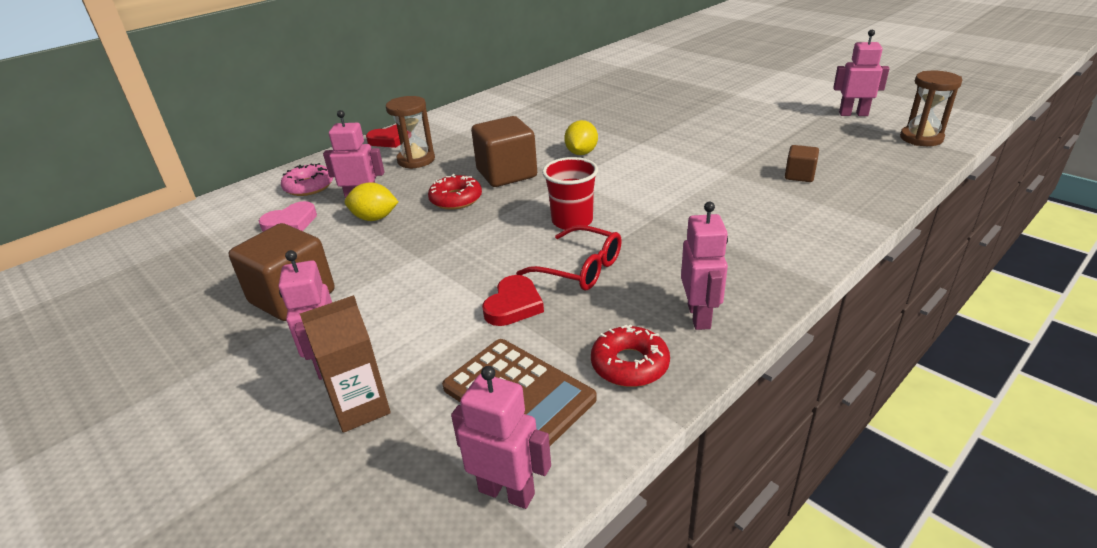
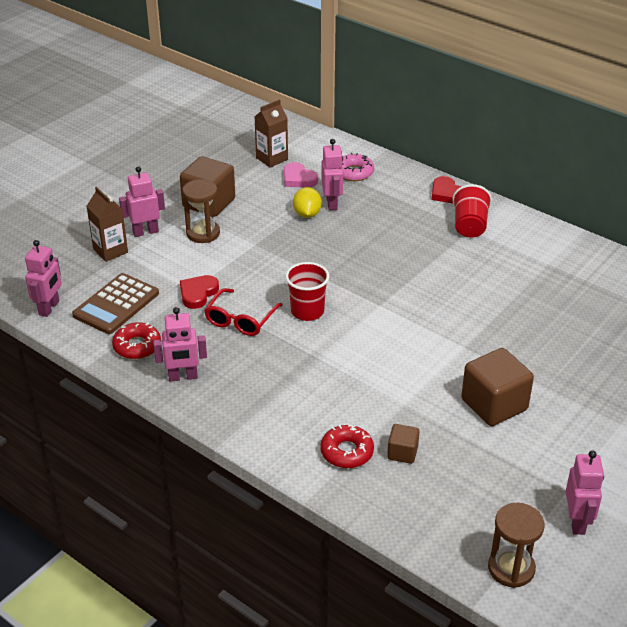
camera: 80 degrees right, 5 degrees up
(224, 242) = (272, 159): none -> brown carton
(416, 160) = (407, 215): brown hourglass -> brown hourglass (203, 233)
(453, 132) = (469, 226): none -> red cup
(456, 199) = (339, 248): red donut -> red donut (347, 452)
(506, 174) = (386, 268): brown cube -> brown cube (494, 405)
(513, 305) = (198, 293): red heart -> red heart turned 105 degrees clockwise
(581, 153) = (434, 309): yellow lemon -> none

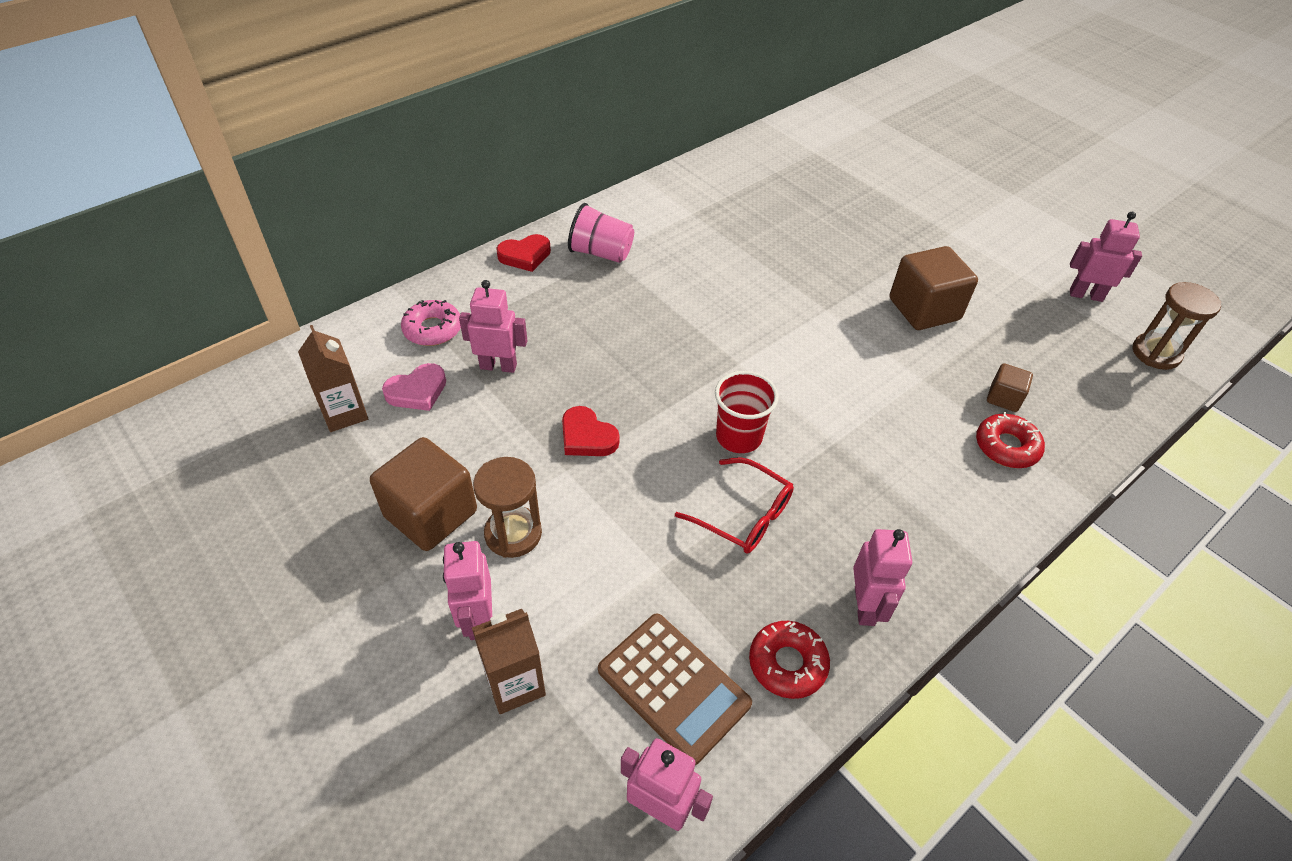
camera: 80 degrees left, 10 degrees up
(198, 293) = (670, 561): red heart -> red heart (587, 437)
(307, 214) = (513, 397): yellow lemon -> none
(469, 226) = (601, 253): red cup -> pink cup

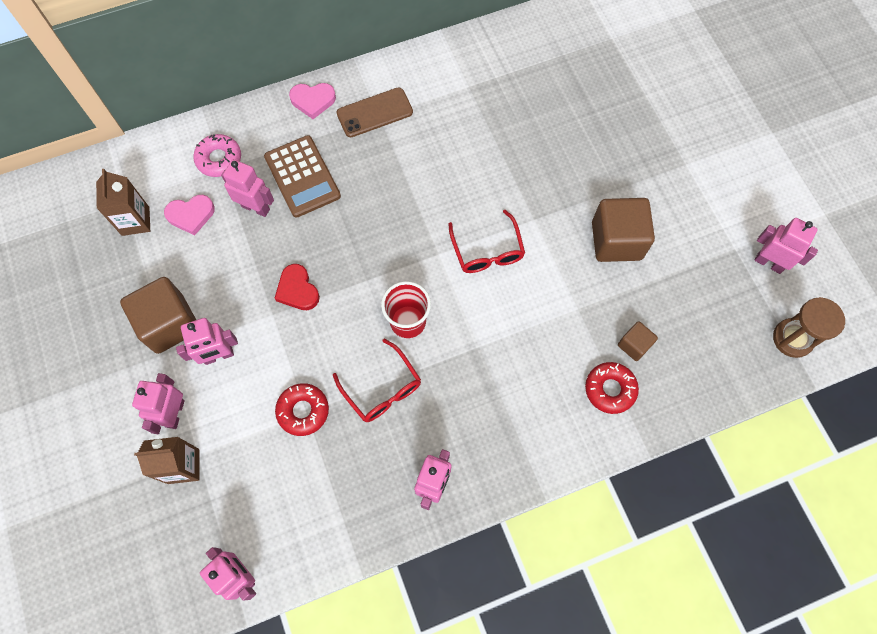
camera: 20 degrees right, 20 degrees up
(513, 533) = (218, 356): brown hourglass -> pink robot
(525, 255) = (313, 101): red heart -> pink heart
(601, 253) = (374, 113): pink cup -> brown phone
(673, 687) = (280, 500): brown calculator -> brown calculator (302, 177)
(787, 663) = (361, 508): red donut -> red donut (303, 411)
(792, 348) = (487, 251): none -> red glasses

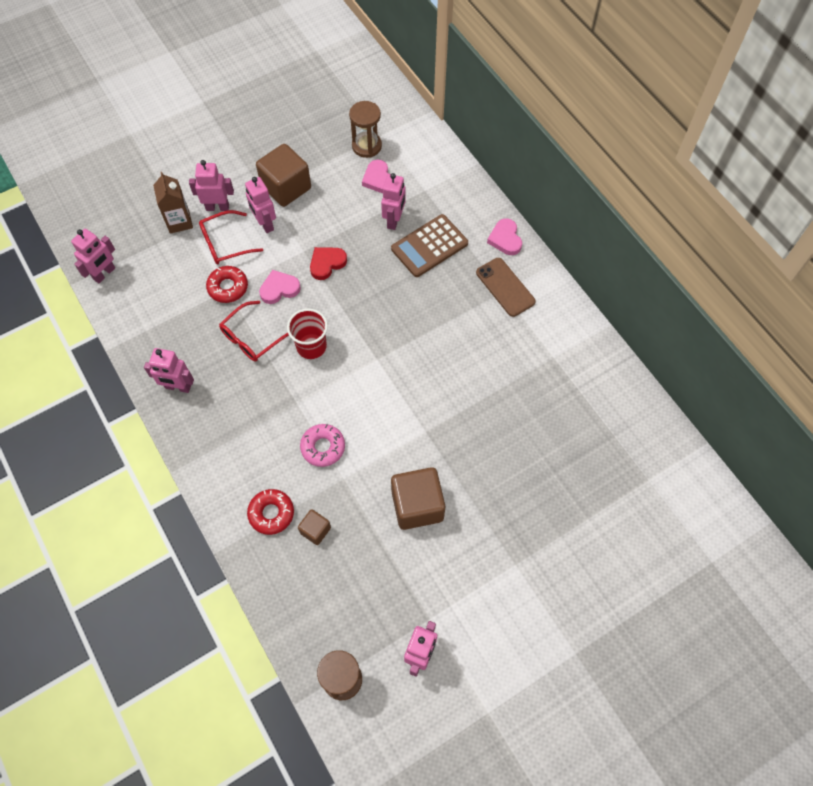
camera: 80 degrees right, 5 degrees down
(135, 221) = (366, 146): brown carton -> brown hourglass
(219, 159) = (433, 186): pink donut -> pink donut (323, 447)
(320, 349) = (279, 289): none -> pink heart
(487, 251) = (386, 397): red glasses -> red glasses (225, 243)

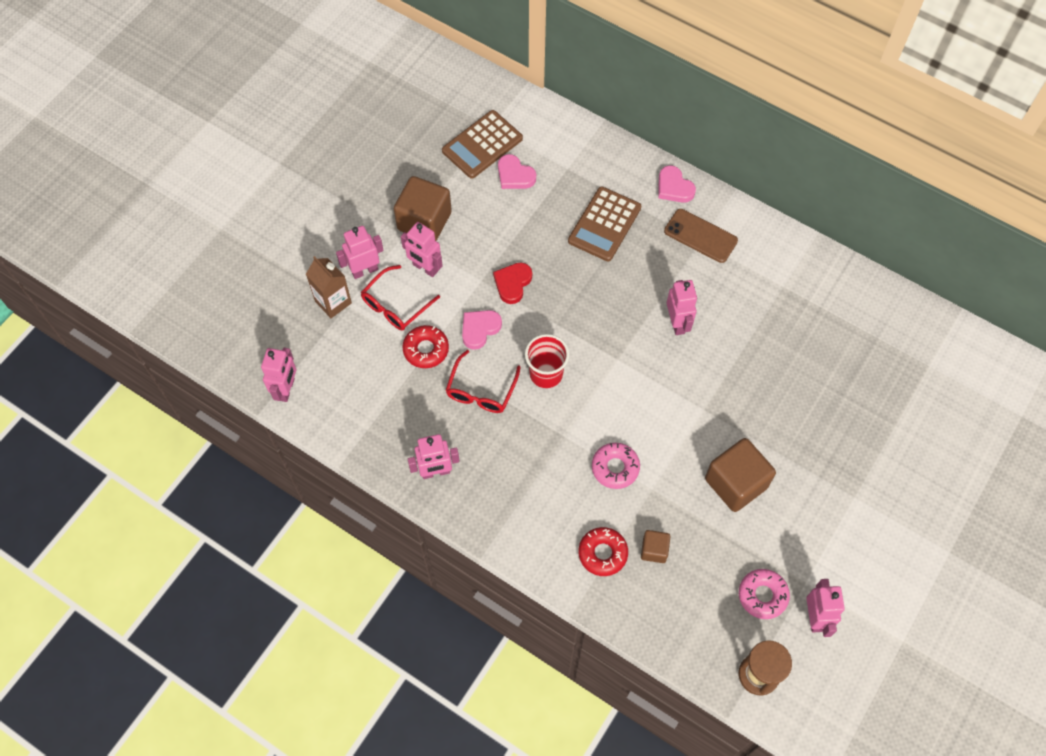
camera: 25 degrees left, 0 degrees up
(366, 146) = (482, 145): brown hourglass -> brown calculator
(385, 612) = (762, 595): none -> pink donut
(394, 220) = (554, 212): pink robot -> pink robot (677, 323)

